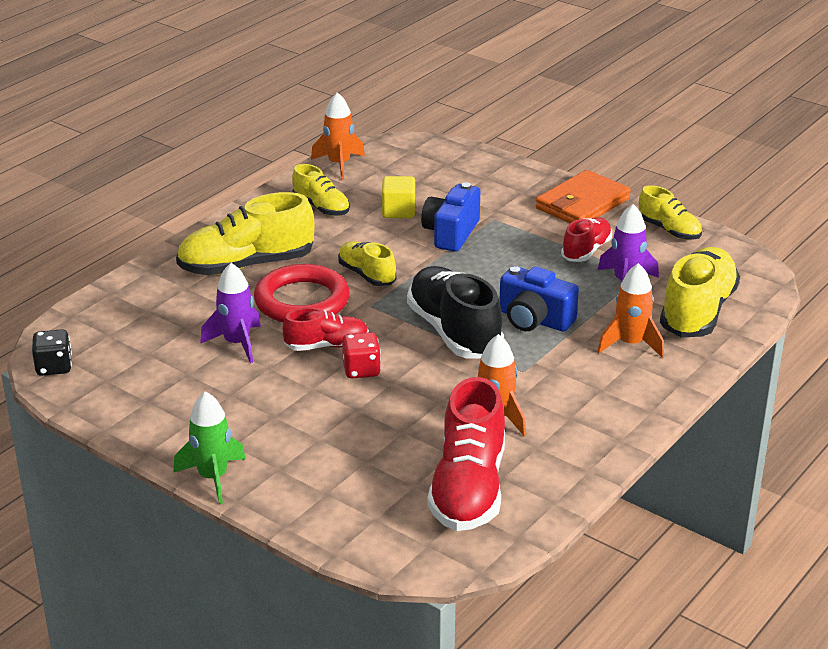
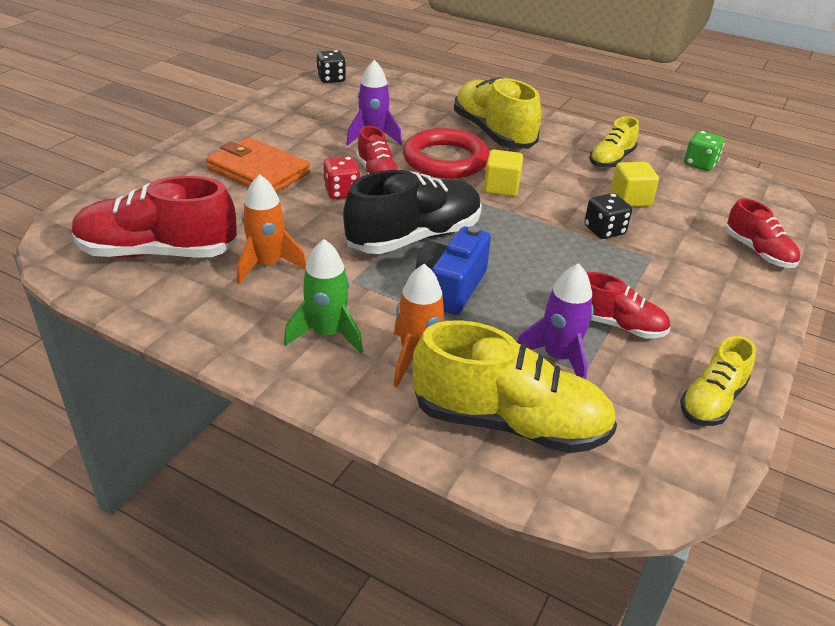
camera: 80 degrees right, 5 degrees up
(213, 477) = (194, 141): green rocket -> green rocket (327, 334)
(339, 164) = (700, 164): orange rocket -> green dice
(367, 275) = (501, 188): yellow shoe -> yellow cube
(451, 233) = (604, 230): blue camera -> black dice
(490, 171) = (758, 252): none -> red shoe
(582, 204) = (731, 322): orange wallet -> orange wallet (258, 171)

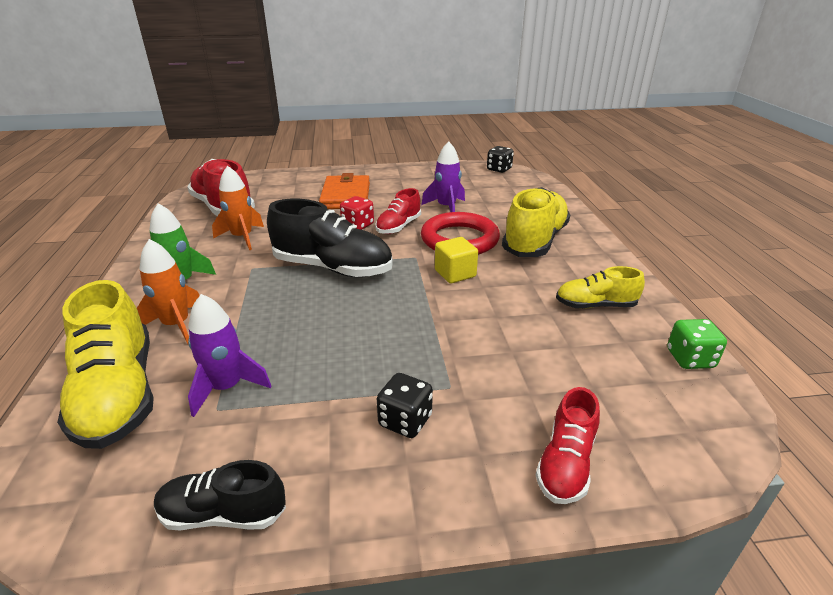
camera: 55 degrees right, 5 degrees down
(451, 287) = (282, 304): blue camera -> none
(604, 230) = (459, 344): black dice -> black dice (405, 421)
(617, 325) = (306, 404): red shoe -> none
(630, 199) = (540, 339): yellow cube -> none
(711, 401) = (223, 514): yellow shoe -> black shoe

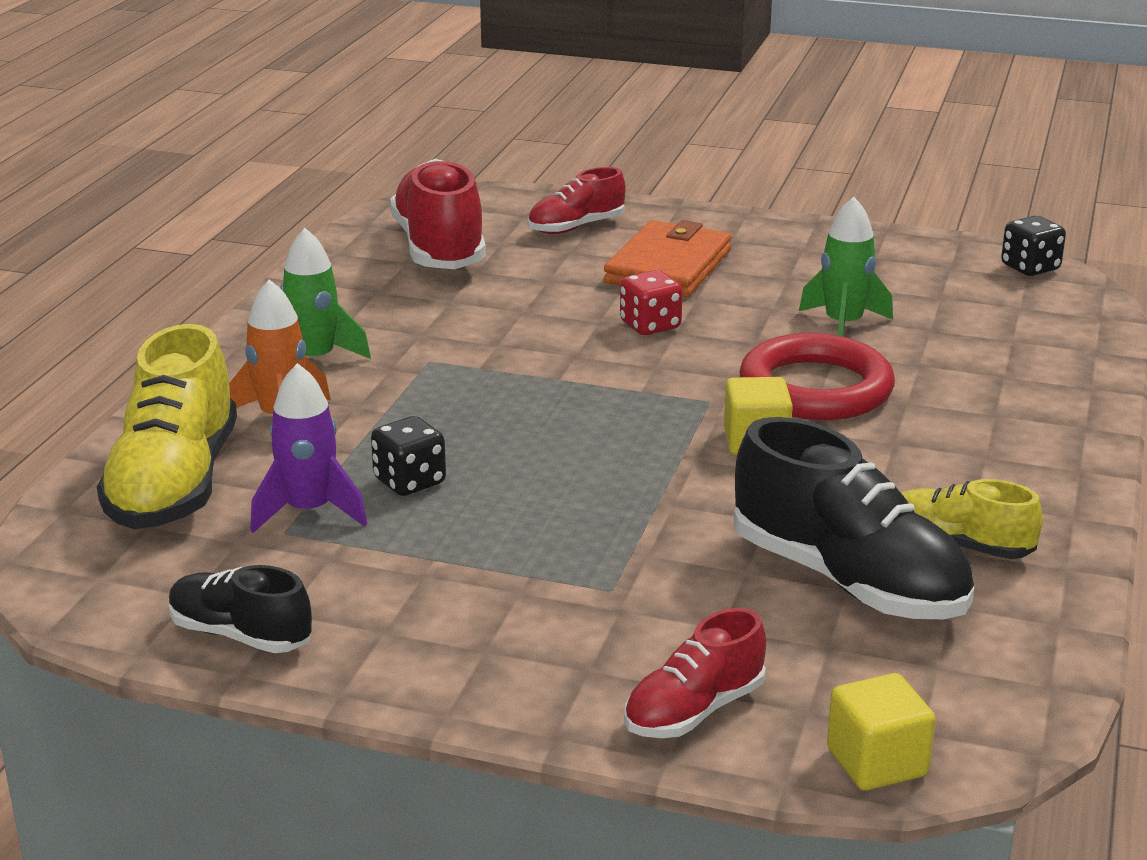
camera: 25 degrees right, 5 degrees down
(242, 237) = (442, 308): orange rocket -> none
(332, 268) = (556, 388): black shoe -> black shoe (848, 580)
(398, 226) = (722, 343): red shoe -> red shoe (576, 227)
(405, 421) = (516, 609): black dice -> black dice (409, 482)
(446, 207) = (843, 325): purple rocket -> green rocket
(534, 241) = (958, 421): yellow shoe -> none
(690, 359) = (1035, 655): green dice -> none
(692, 464) = (877, 762): none -> yellow cube

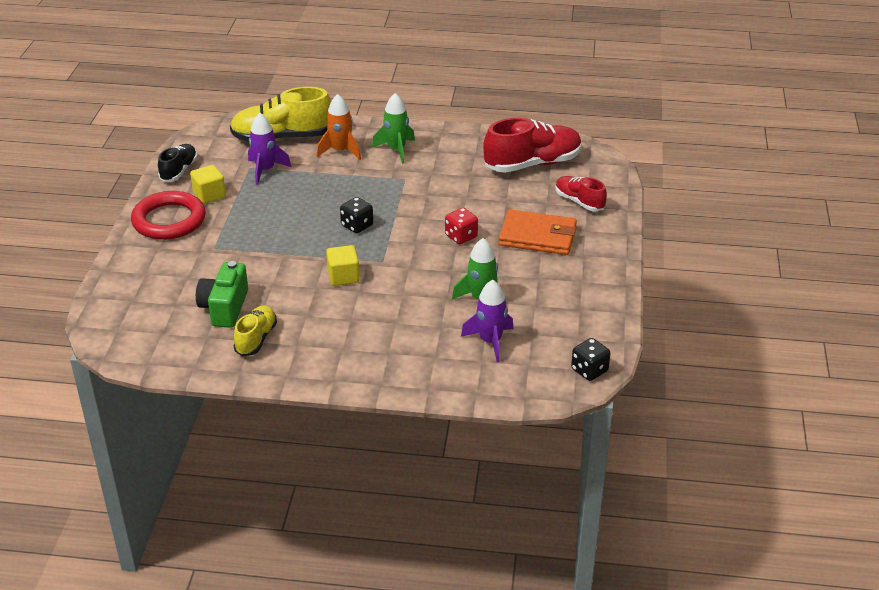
camera: 80 degrees right, 10 degrees up
(409, 482) = (292, 189): black dice -> black dice (357, 226)
(694, 710) = (132, 273): red shoe -> none
(815, 388) = (403, 292): red ring -> red ring (169, 220)
(848, 580) = (225, 308): black shoe -> green camera
(877, 762) = (99, 318): yellow cube -> yellow cube (209, 195)
(961, 329) = (490, 342): none -> purple rocket

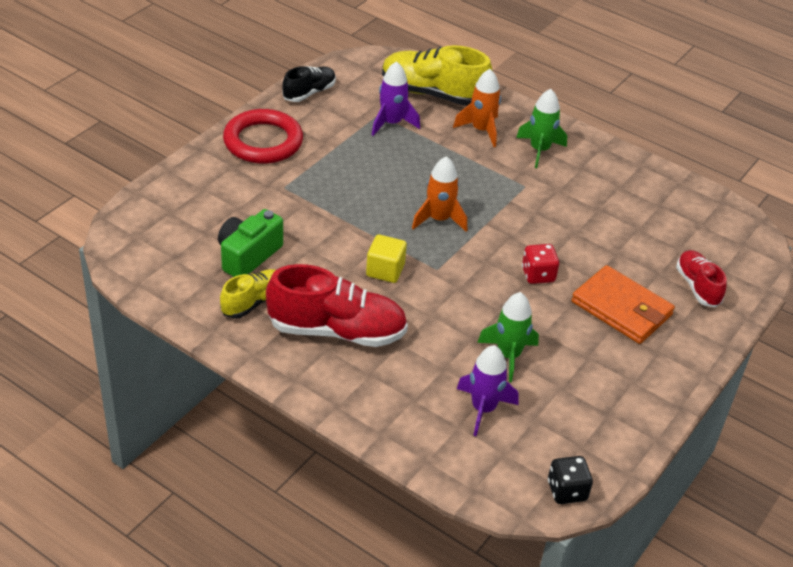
camera: 25 degrees right, 5 degrees up
(209, 195) = (319, 129): yellow cube -> none
(357, 226) = (439, 219): black dice -> orange rocket
(532, 164) = (676, 221): red shoe -> red shoe (337, 331)

